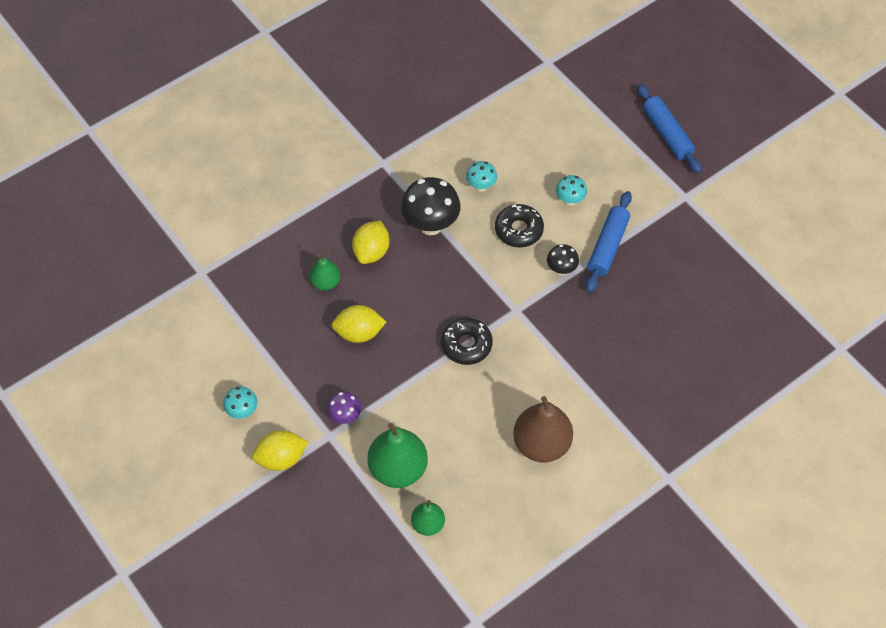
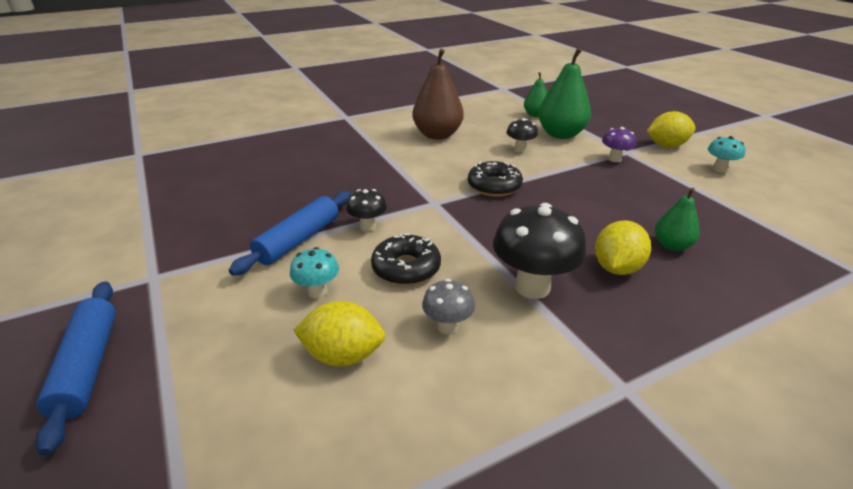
camera: 170 degrees left, 25 degrees down
(359, 333) = (615, 203): yellow lemon -> yellow lemon (343, 355)
(444, 422) = (520, 149): none -> black mushroom
(481, 186) = (447, 327): turquoise mushroom -> grey mushroom

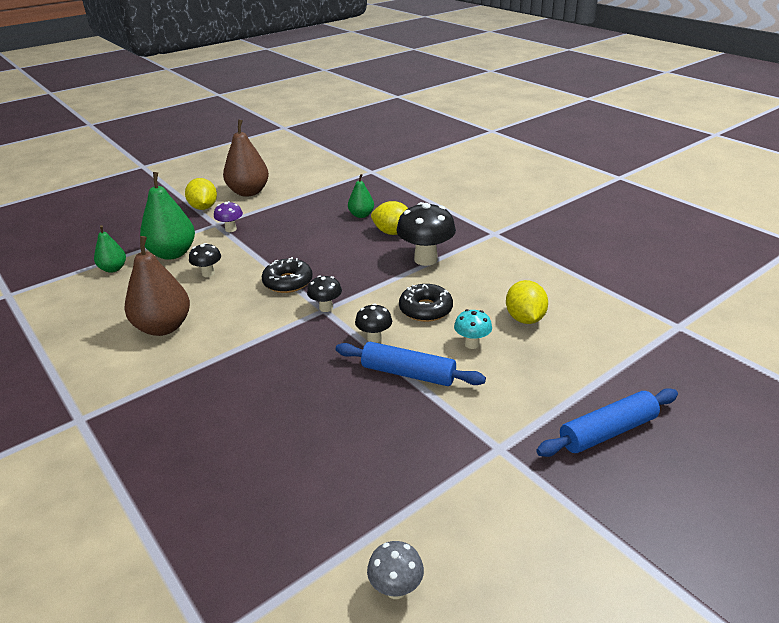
camera: 100 degrees left, 0 degrees up
(437, 204) = (326, 308): none -> black mushroom
(447, 327) = (478, 285): grey mushroom -> grey mushroom (396, 589)
(719, 169) = (248, 192): turquoise mushroom -> brown pear

